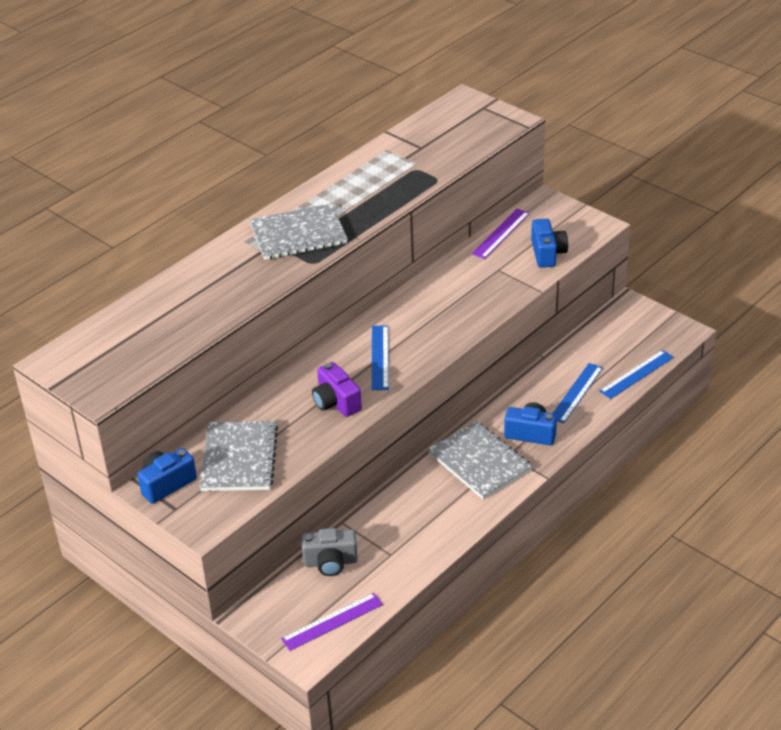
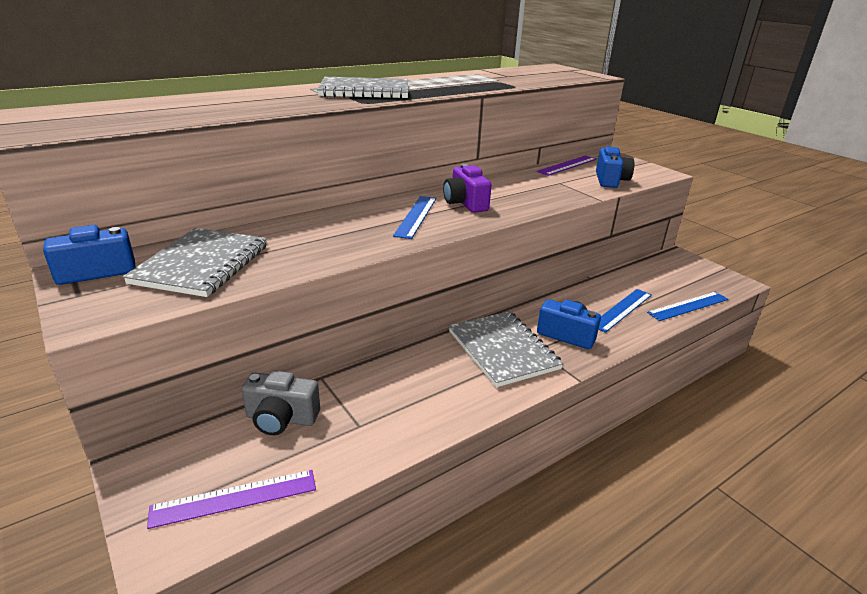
camera: 10 degrees right, 10 degrees down
(336, 402) = (347, 239): purple camera -> purple camera (465, 203)

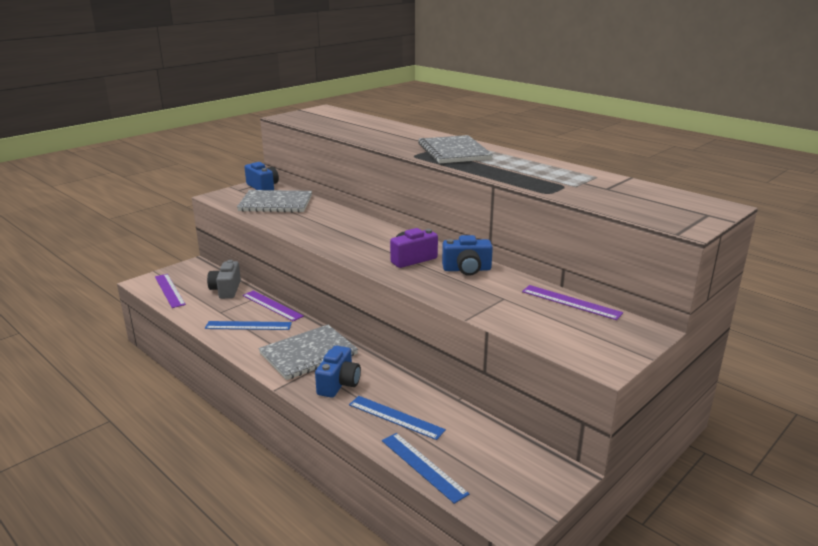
camera: 80 degrees right, 5 degrees down
(363, 372) = (272, 305): none -> purple ruler
(416, 216) = (373, 244): blue ruler -> blue ruler (248, 325)
(610, 180) = (537, 327): blue camera -> blue camera (467, 269)

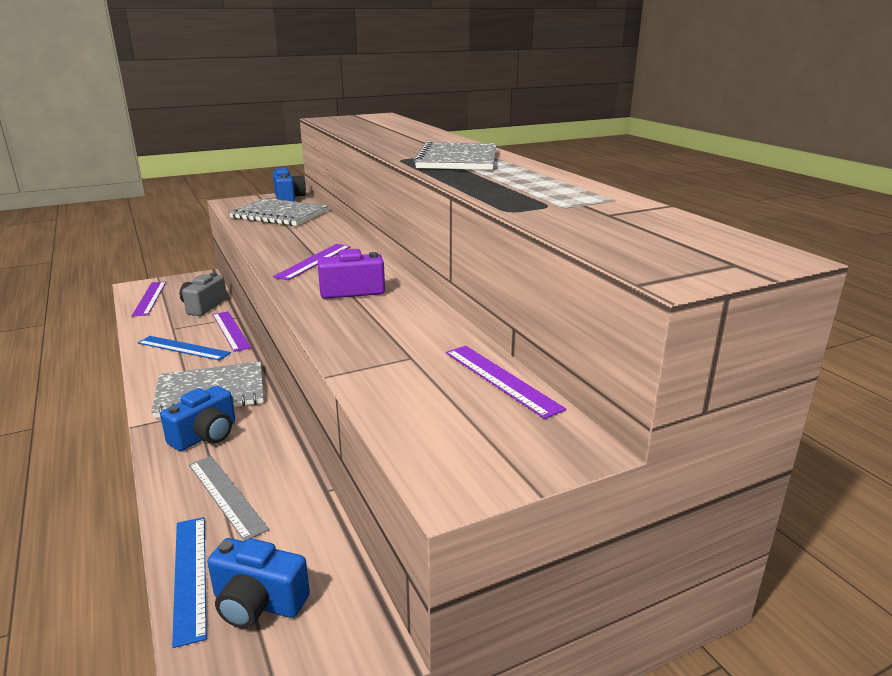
camera: 20 degrees right, 0 degrees up
(355, 240) = (313, 261): none -> purple ruler
(396, 417) = (226, 495): blue ruler -> grey ruler
(467, 269) = (405, 313): blue camera -> blue camera (258, 603)

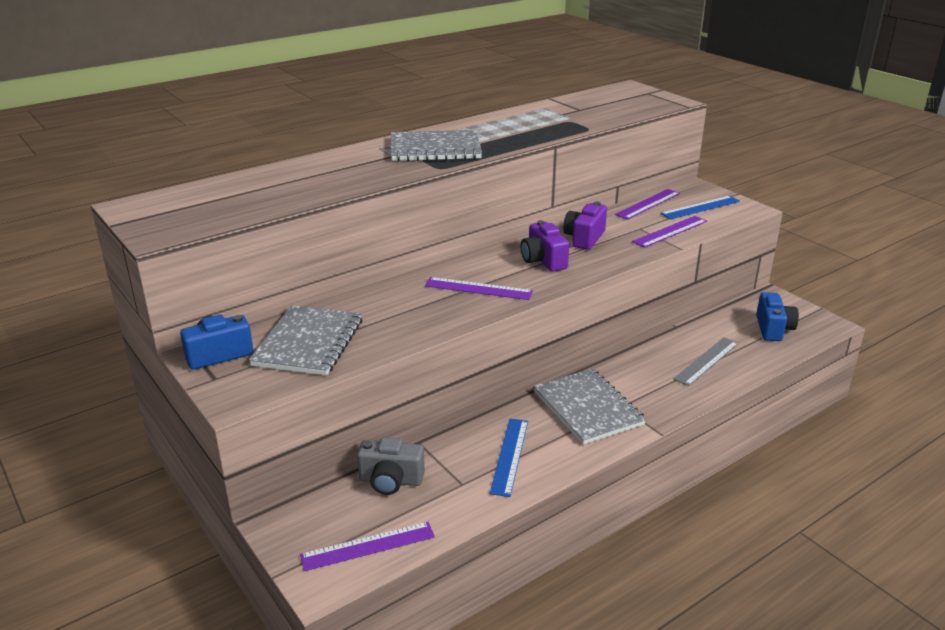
camera: 100 degrees left, 5 degrees up
(190, 576) = (775, 354): blue ruler -> blue ruler (700, 207)
(206, 435) = (650, 390): blue camera -> none
(231, 330) = (457, 435): purple ruler -> purple ruler (670, 231)
(397, 317) = (584, 238): none -> purple camera

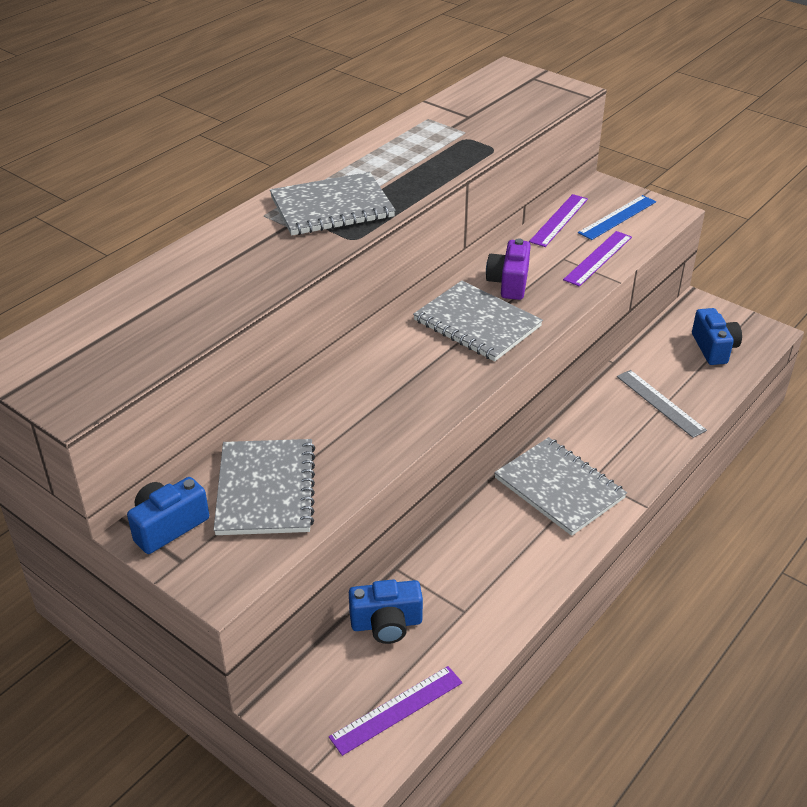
camera: 15 degrees left, 10 degrees up
(391, 480) = (386, 624): grey camera -> blue camera
(478, 289) = (422, 377): purple ruler -> none
(509, 456) = (500, 565): blue ruler -> none
(543, 260) = (477, 323): purple camera -> grey notebook
(706, 361) = (660, 403): grey ruler -> grey ruler turned 60 degrees counterclockwise

